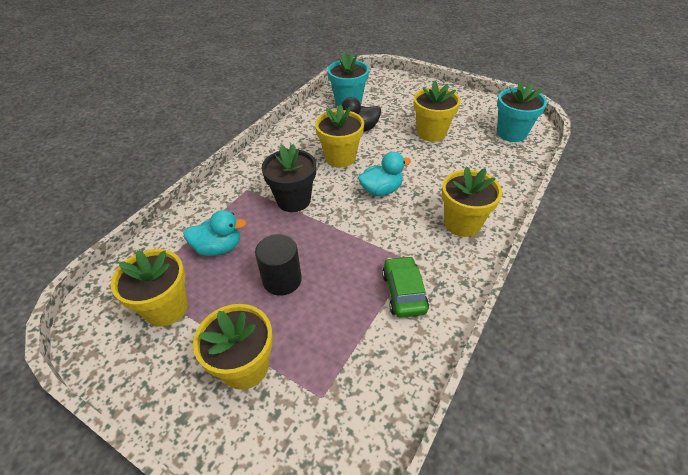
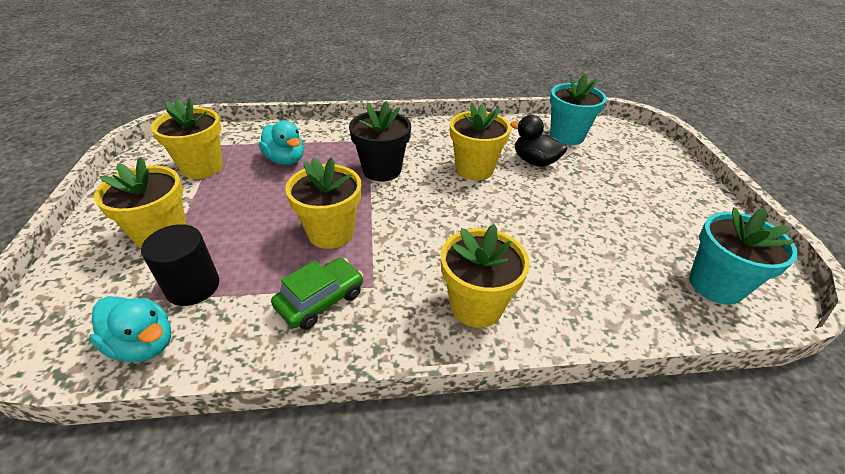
camera: 50 degrees right, 5 degrees down
(282, 280) = (275, 210): black cylinder -> black cylinder (193, 286)
(381, 190) = (458, 217): turquoise duck -> turquoise duck (144, 344)
(431, 133) = (604, 213): yellow flower pot -> yellow flower pot (331, 233)

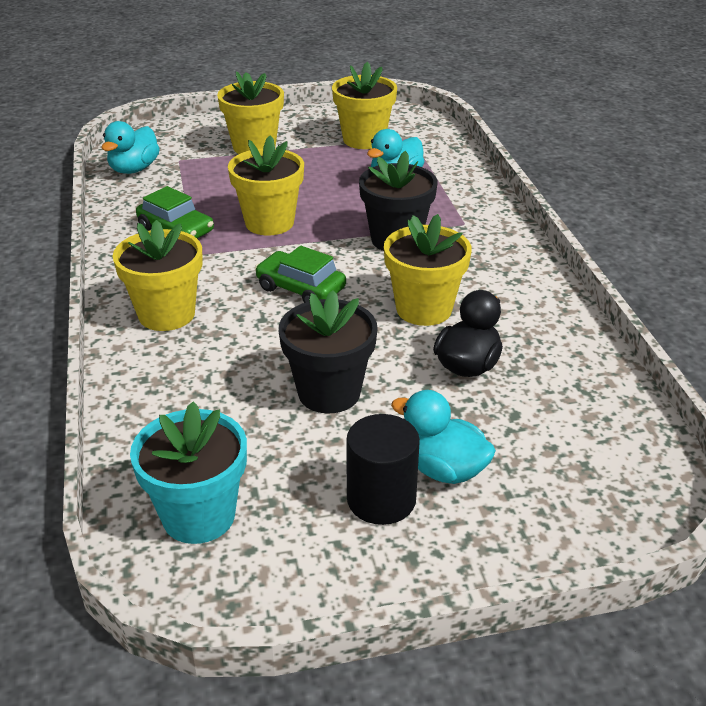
camera: 85 degrees right, 5 degrees down
(193, 286) = (192, 173): black cylinder -> black cylinder (381, 499)
(443, 221) = (300, 289): none -> green car
(567, 136) = (573, 408): turquoise flower pot -> none
(571, 217) = (329, 393): none -> black flower pot
(630, 182) = (443, 469): none -> turquoise duck

